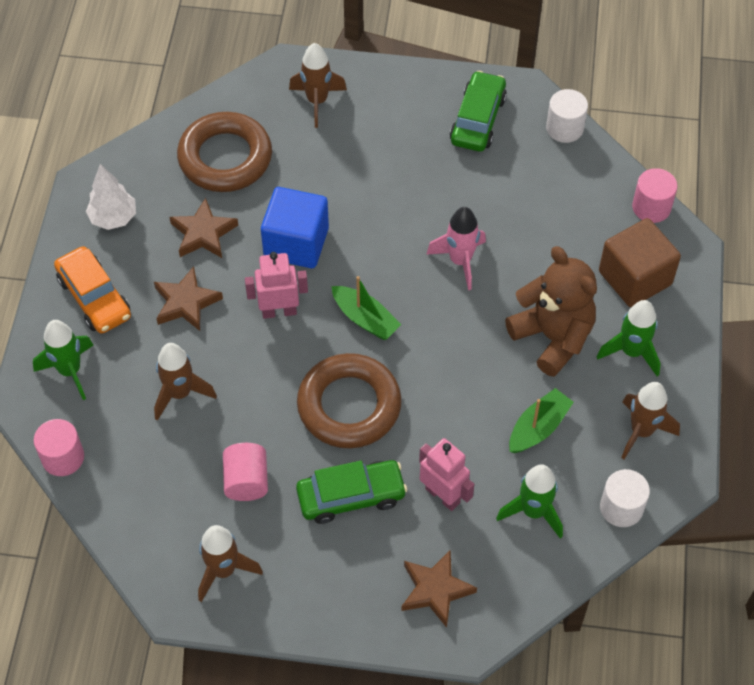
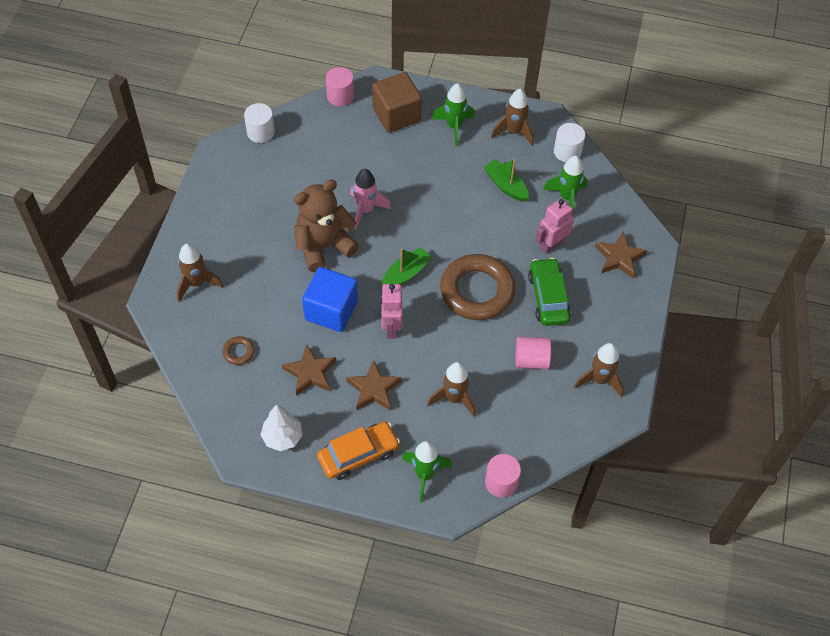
camera: 85 degrees left, 0 degrees up
(225, 158) = (238, 352): brown ring -> brown ring, size x0.41
(478, 120) = (240, 182): green car -> none
(552, 337) = (437, 167): brown teddy bear -> brown teddy bear (323, 246)

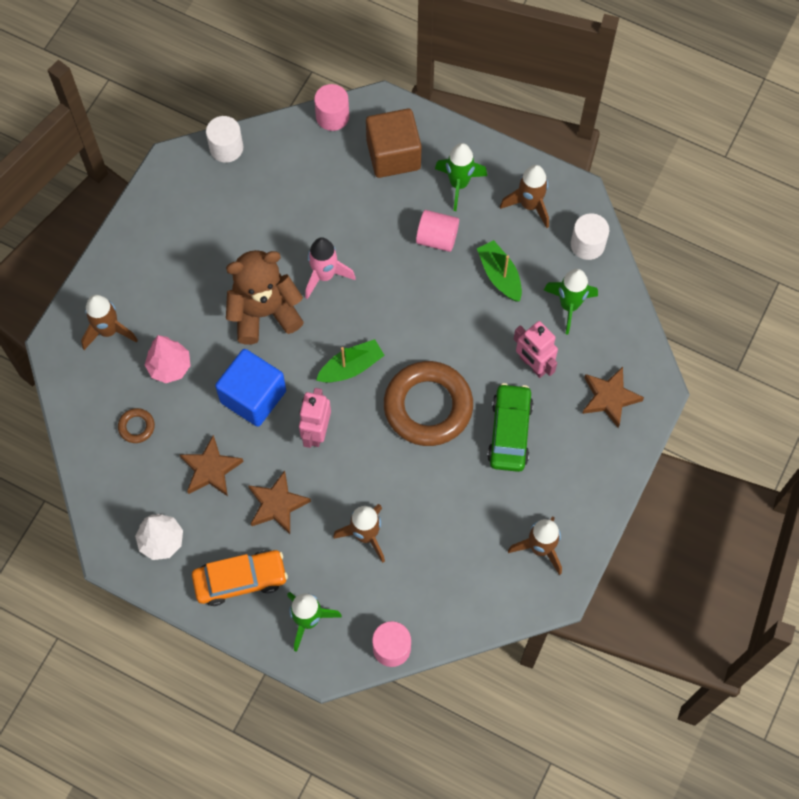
camera: 15 degrees right, 10 degrees up
(255, 301) = (169, 367): none -> pink tree
(531, 360) = (467, 507): pink cylinder -> pink cylinder (437, 238)
(551, 245) = (533, 365): pink robot -> pink robot turned 105 degrees counterclockwise

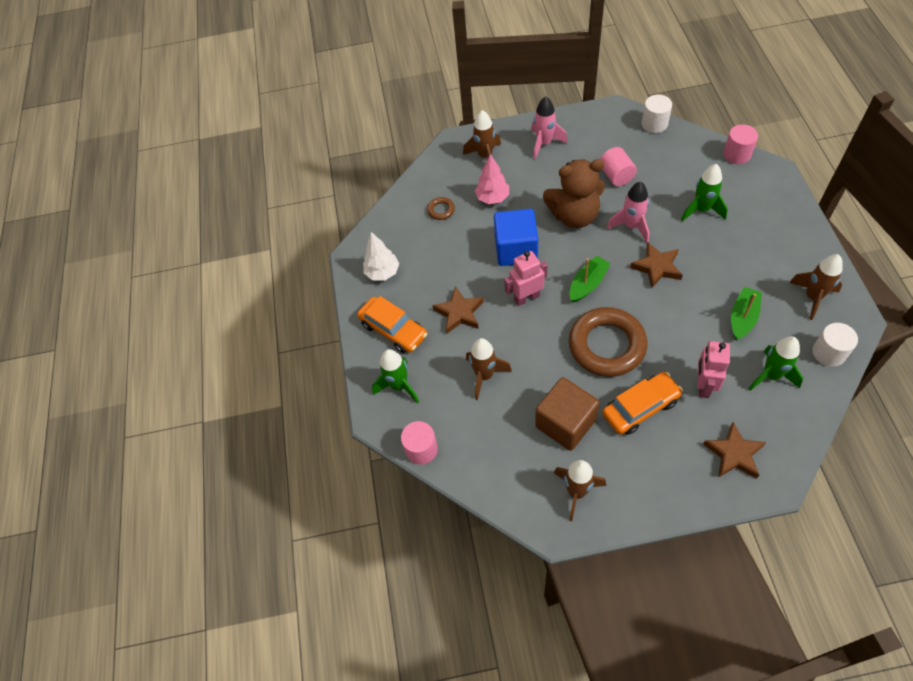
camera: 60 degrees right, 10 degrees down
(149, 263) = (544, 143): none -> pink rocket
(211, 469) = (449, 263): brown star -> brown star (657, 267)
(264, 312) = (574, 215): brown teddy bear -> brown teddy bear turned 135 degrees clockwise
(351, 367) = (588, 284): green boat -> green boat turned 75 degrees counterclockwise
(393, 155) = (751, 201): brown cube -> brown cube (565, 423)
(437, 238) = (725, 264): pink cylinder -> pink cylinder (616, 176)
(459, 184) = (776, 248): green rocket -> green rocket (701, 210)
(510, 432) = (640, 408): green car -> orange car

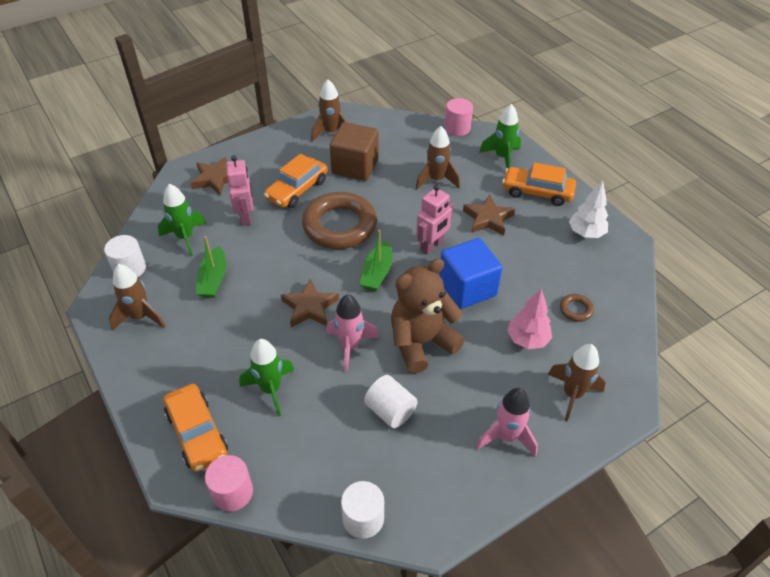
camera: 150 degrees right, 10 degrees down
(616, 176) = (390, 411): pink cylinder -> white cylinder
(760, 194) = (197, 433): none -> orange car

